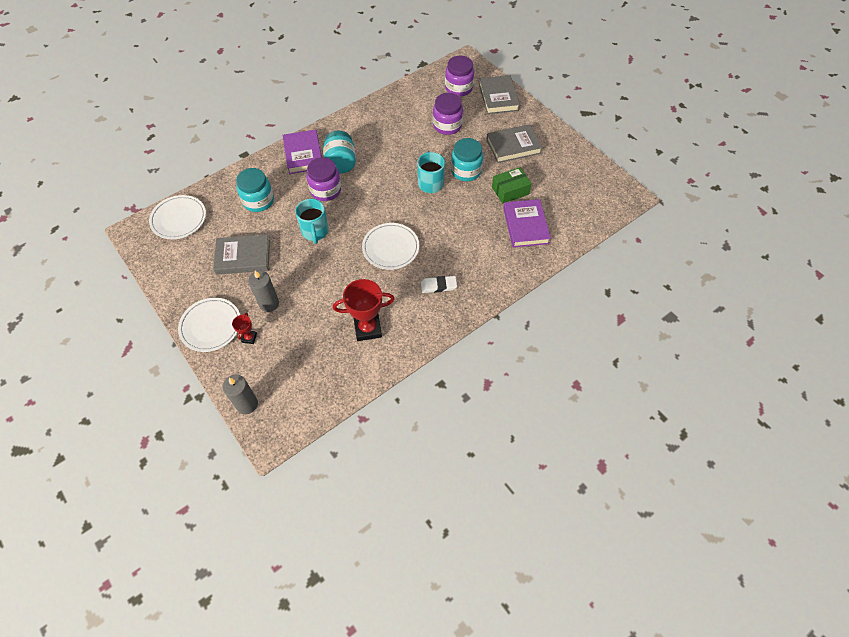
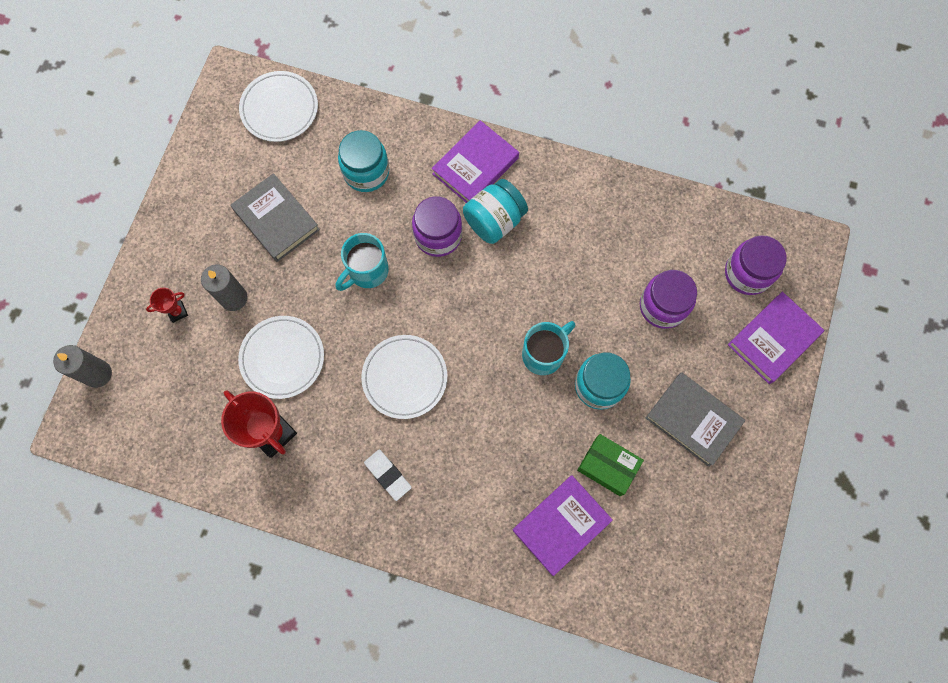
camera: 55 degrees right, 15 degrees up
(211, 326) = (166, 260): white plate -> white plate (282, 358)
(498, 97) = (773, 339): grey book -> purple book

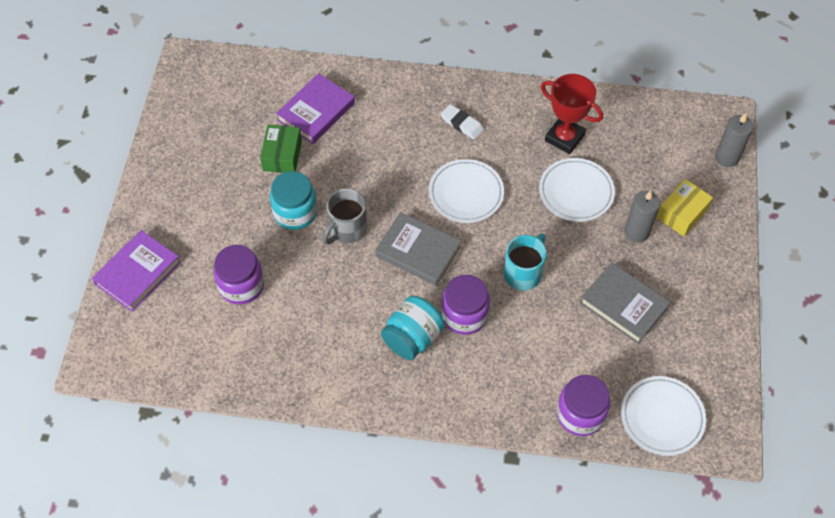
camera: 170 degrees right, 15 degrees down
(177, 312) = (682, 213): red trophy -> yellow box
(366, 172) = (551, 365): turquoise jar -> none
(475, 166) = (442, 389): purple book -> none
(544, 354) = (347, 230): turquoise mug -> grey mug
(608, 466) = (282, 155): green box -> green box turned 75 degrees clockwise
(693, 420) = (211, 199): grey book -> grey book (417, 251)
(747, 273) = (160, 327): purple jar -> purple jar (580, 414)

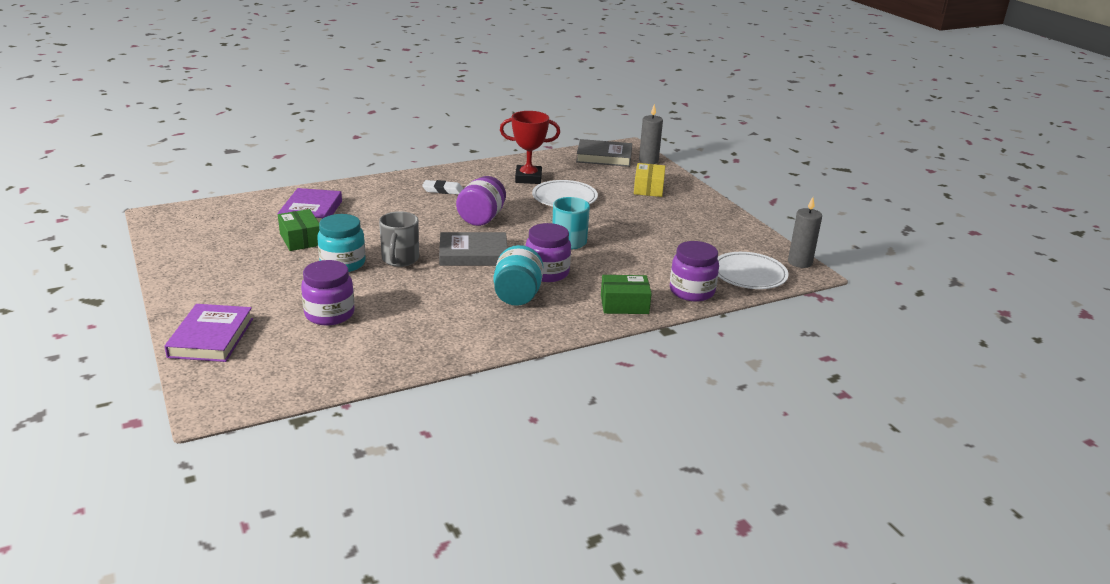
camera: 35 degrees left, 30 degrees down
(466, 193) = (481, 218): white plate -> purple jar
(500, 401) = (624, 304): none -> green box
(623, 305) = (659, 235): grey book -> grey book (604, 157)
(636, 232) = (628, 203): grey candle -> grey candle (800, 262)

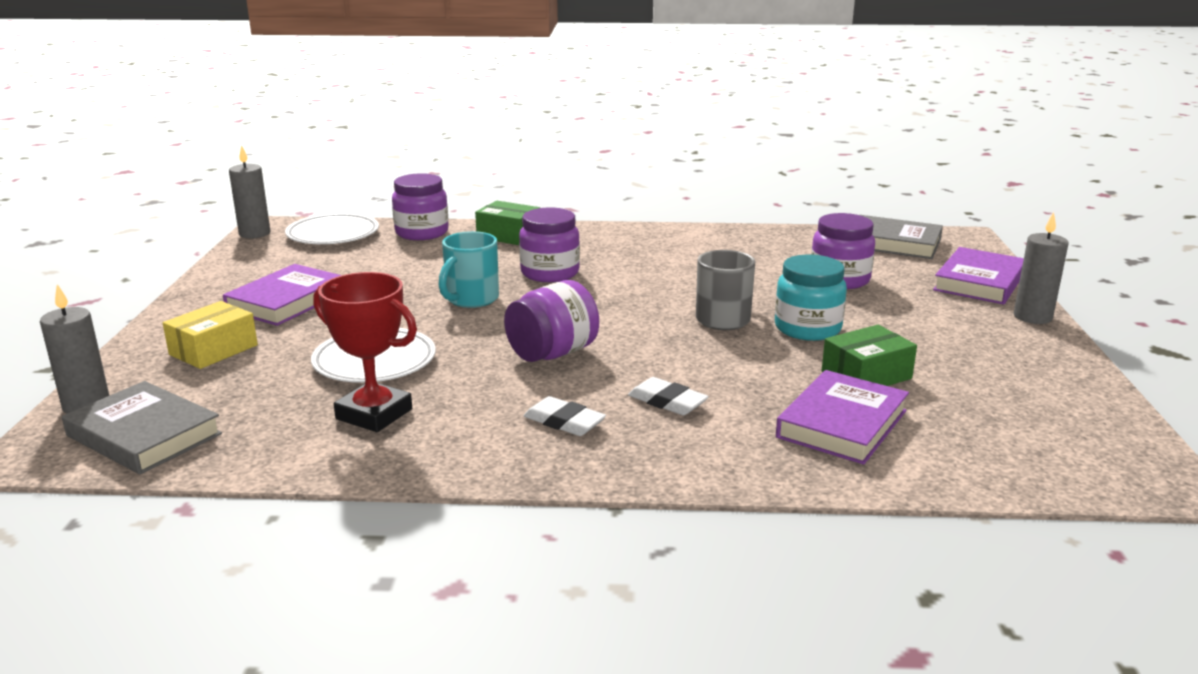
camera: 150 degrees left, 5 degrees down
(179, 307) = (1032, 317): none -> grey candle
(301, 239) = (866, 375): green box -> green box turned 60 degrees clockwise
(402, 206) = (667, 401): none -> white eraser
(473, 254) = (618, 308): grey book -> grey book (893, 243)
(517, 296) = (611, 260): turquoise jar -> none
(669, 218) = (287, 301): none -> purple book

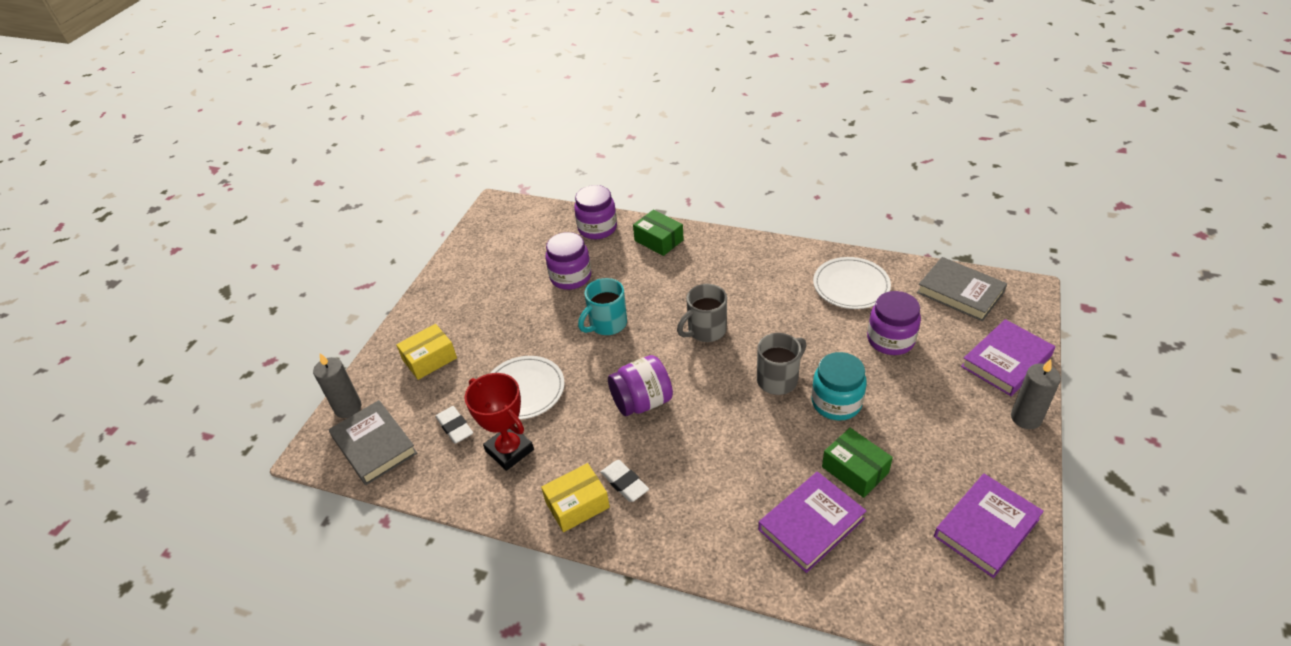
camera: 20 degrees right, 20 degrees up
(254, 233) = (483, 215): grey candle -> none
(287, 301) = (486, 307): purple book -> purple book (986, 527)
(333, 234) = (535, 222): white plate -> white plate (851, 286)
(503, 449) = (577, 505): none -> yellow box
(550, 273) = (672, 297): purple jar -> purple jar (570, 277)
(607, 293) = (705, 331): none -> grey mug
(667, 401) = (700, 474): white eraser -> white eraser (455, 427)
(866, 375) = (855, 470): green box -> green box turned 60 degrees clockwise

